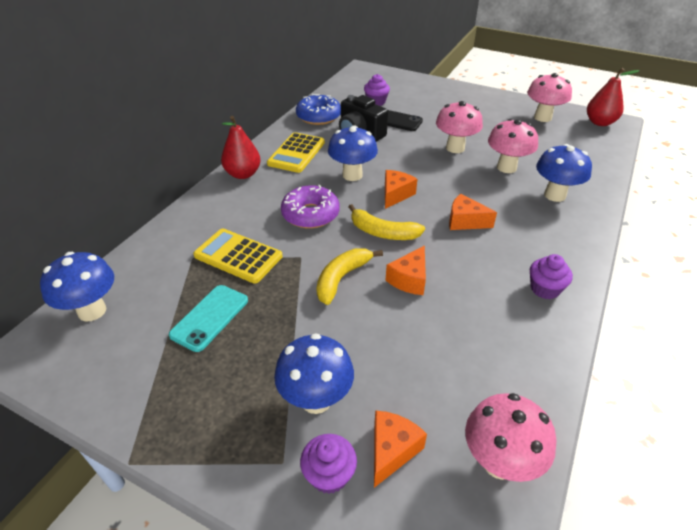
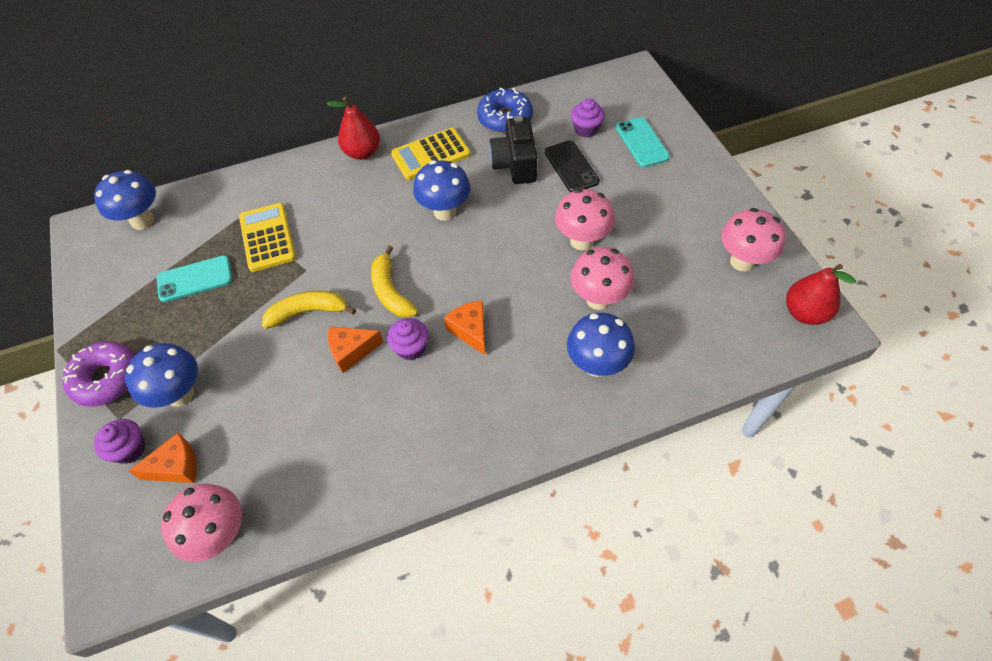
camera: 45 degrees right, 15 degrees up
(310, 214) = (361, 232): purple donut -> purple donut (107, 378)
(395, 195) = (452, 259): orange cheese -> none
(415, 95) = (641, 142): none -> turquoise phone
(545, 289) = (439, 446): purple cupcake -> purple cupcake (410, 348)

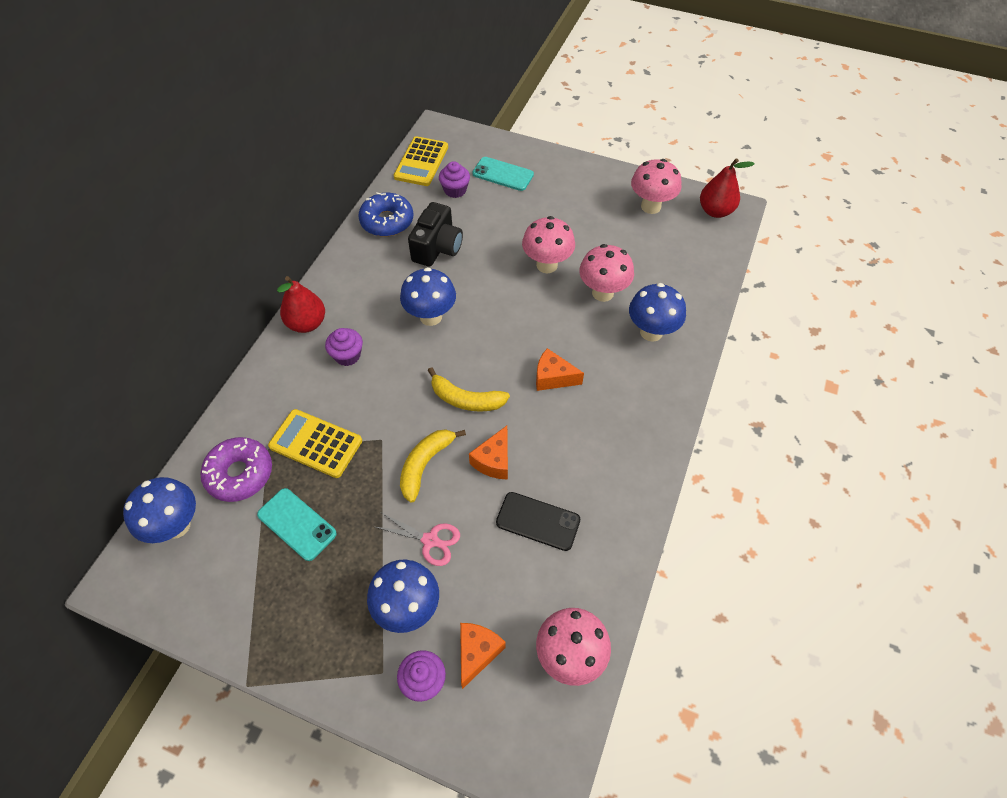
camera: 50 degrees left, 0 degrees up
(107, 378) = (328, 658): purple donut -> purple donut (240, 474)
(195, 279) = (297, 524): turquoise phone -> turquoise phone turned 75 degrees counterclockwise
(246, 365) = (430, 540): none -> pink scissors
(410, 348) = (530, 422): purple cupcake -> purple cupcake (347, 355)
(430, 154) = (365, 285): yellow calculator -> yellow calculator (421, 162)
(515, 164) = (437, 248): black camera -> black camera turned 105 degrees counterclockwise
(571, 167) = (478, 222): black phone -> black phone (538, 521)

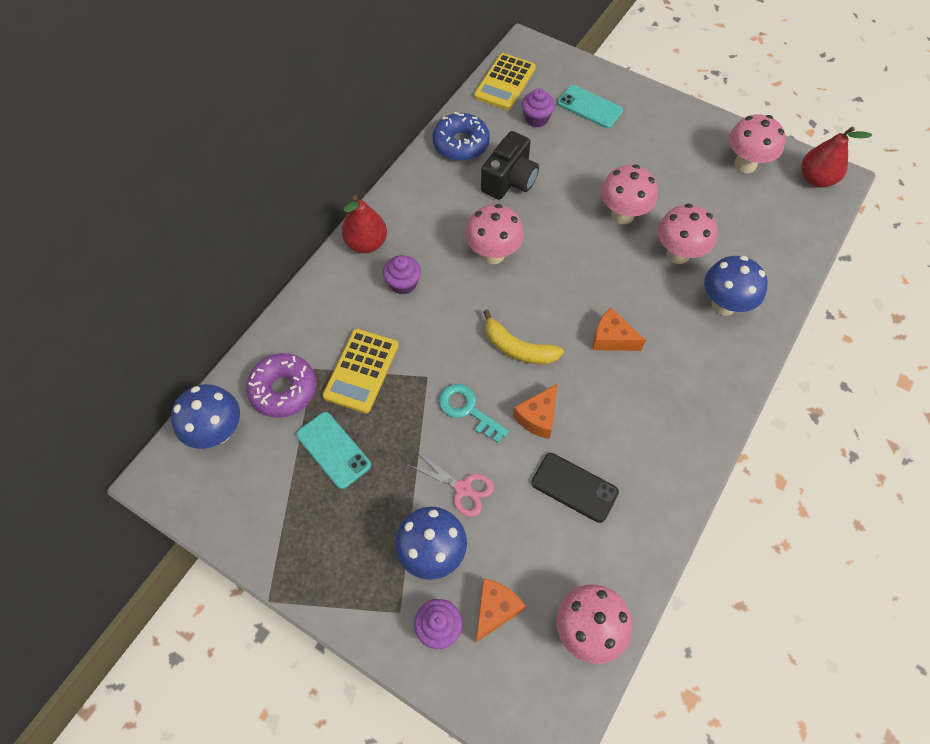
camera: 10 degrees right, 5 degrees up
(316, 443) = (361, 370): yellow calculator -> yellow calculator turned 105 degrees counterclockwise
(425, 464) = (468, 410): yellow banana -> turquoise key
(431, 316) = (493, 254): blue mushroom -> pink mushroom

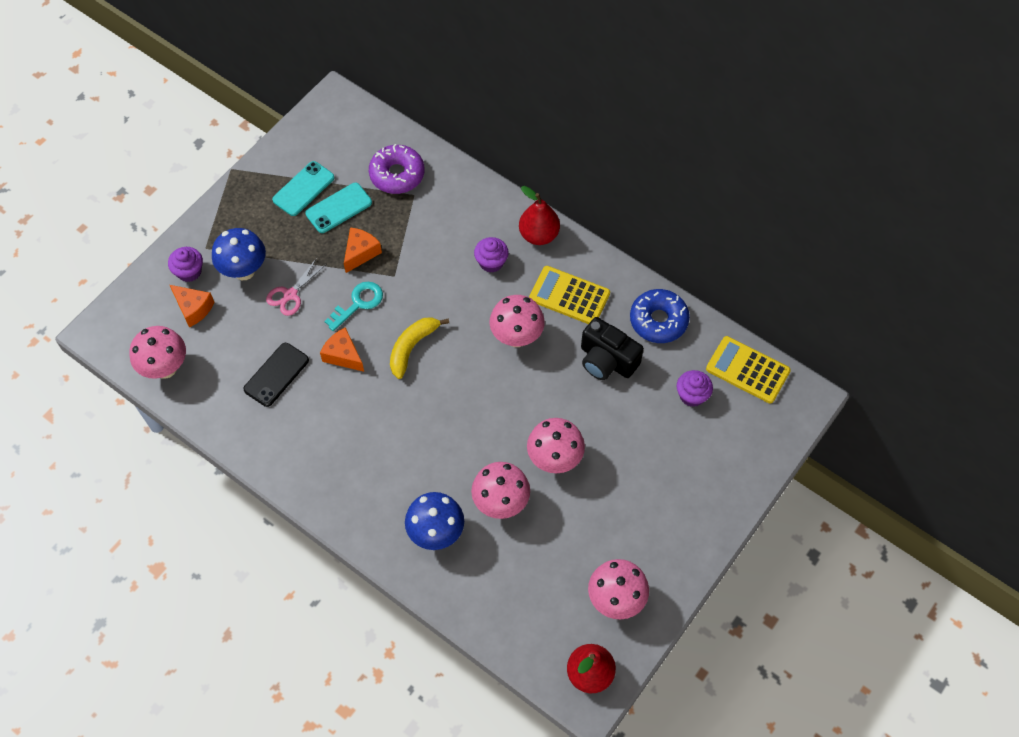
camera: 95 degrees right, 0 degrees up
(218, 432) = (367, 133): blue mushroom -> none
(361, 370) = (407, 228): yellow calculator -> yellow calculator (569, 296)
(589, 107) = (708, 451): turquoise phone -> turquoise phone (303, 189)
(611, 339) = (411, 425): orange cheese -> orange cheese (360, 253)

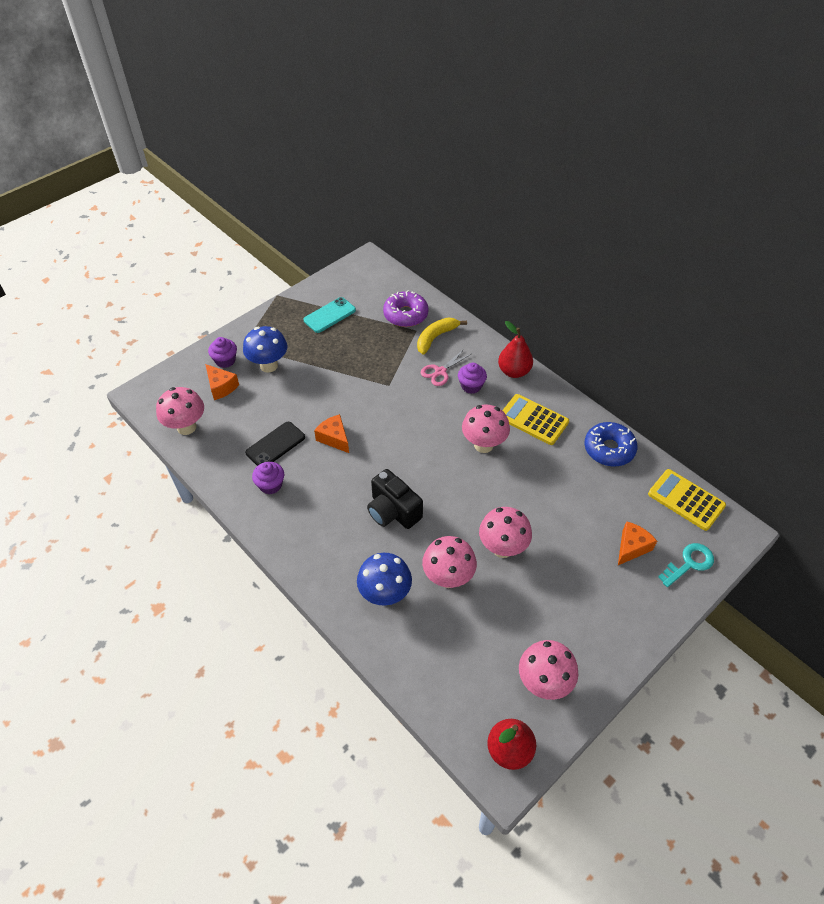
camera: 10 degrees right, 10 degrees down
(290, 294) = (301, 387): pink scissors -> pink scissors (440, 372)
(339, 208) = (354, 332): turquoise phone -> none
(358, 303) = (355, 401): turquoise key -> turquoise key (689, 563)
(360, 253) = (365, 365): orange cheese -> orange cheese (631, 547)
(412, 347) = (393, 440): yellow banana -> yellow banana (436, 337)
(607, 360) = (559, 474): black camera -> black camera (393, 511)
(692, 395) = (633, 513): purple cupcake -> purple cupcake (270, 485)

